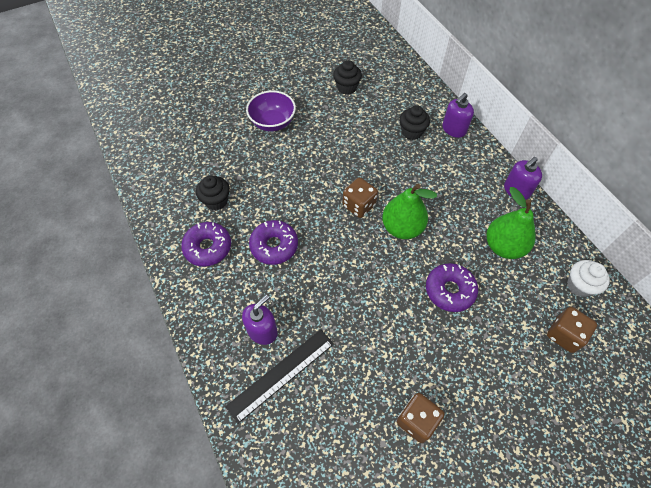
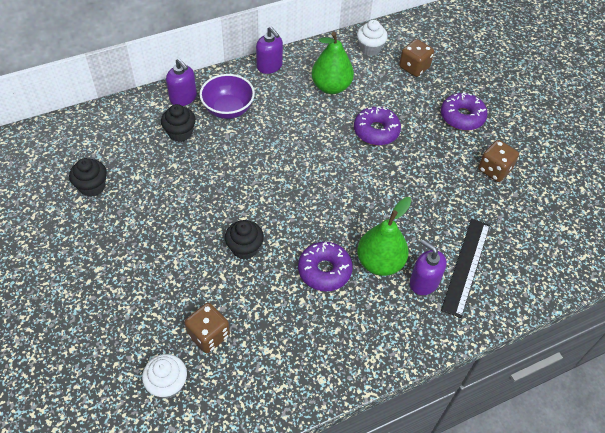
camera: 90 degrees left, 5 degrees down
(180, 152) = (167, 384): none -> white cupcake
(208, 247) = (324, 339): purple donut -> purple donut (462, 117)
(216, 201) = (257, 333): black cupcake -> black cupcake (245, 248)
(273, 123) = (137, 270): purple bowl -> purple bowl (228, 109)
(281, 374) = (466, 266): black ruler -> black ruler turned 60 degrees clockwise
(359, 205) = (276, 190): brown dice -> brown dice (209, 335)
(402, 228) = (307, 157): green pear -> green pear (380, 262)

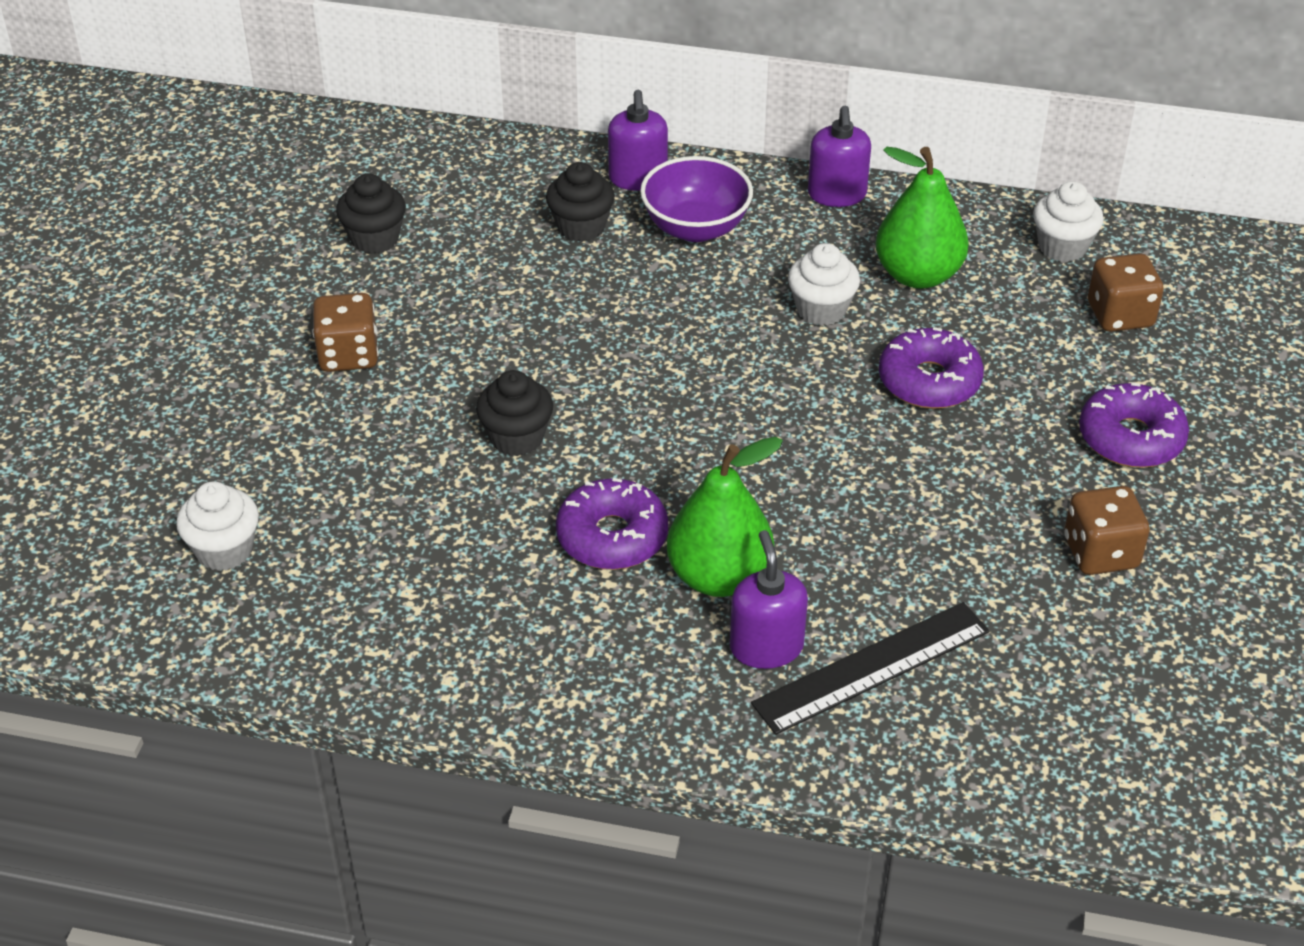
camera: 40 degrees right, 10 degrees down
(209, 335) = (343, 522): brown dice -> brown dice (348, 355)
(310, 121) = (821, 309): none -> white cupcake

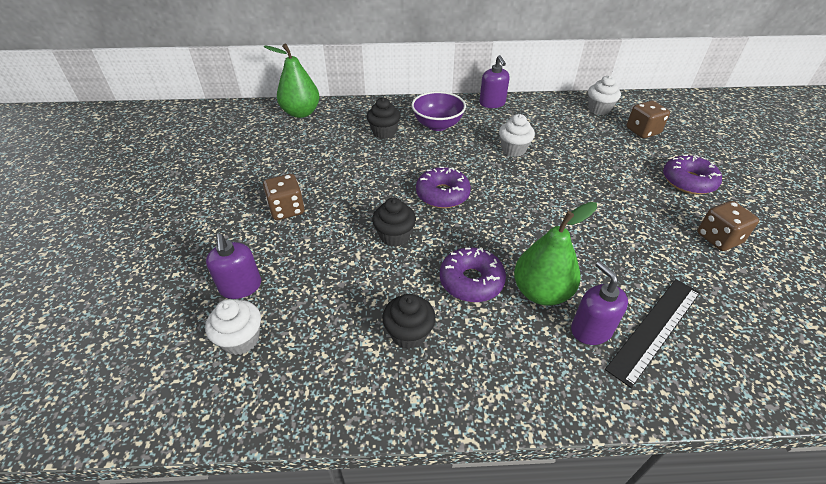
camera: 15 degrees left, 0 degrees up
(374, 239) = (284, 152): black cupcake -> black cupcake (409, 334)
(638, 178) = (401, 109): purple soap dispenser -> purple soap dispenser (240, 287)
(918, 275) = (547, 129): green pear -> green pear (301, 113)
(929, 381) = (582, 172): purple donut -> purple donut (442, 194)

